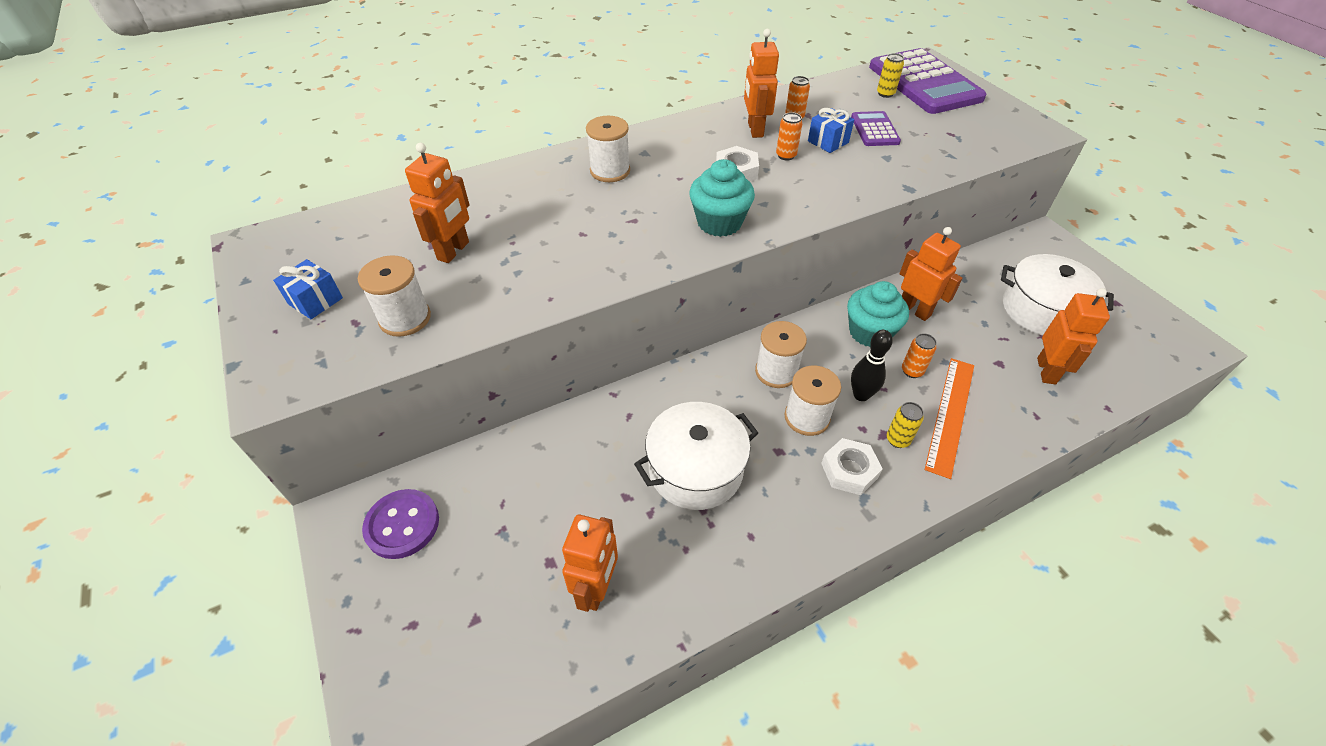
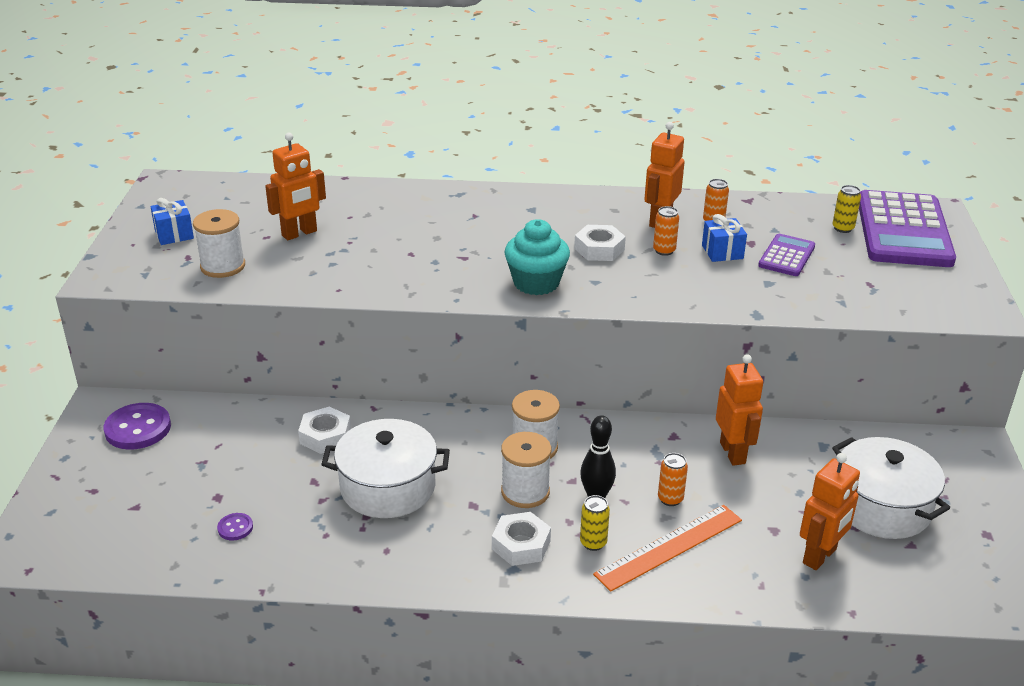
camera: 30 degrees right, 15 degrees down
(596, 443) = (325, 436): none -> white nut
(597, 588) = (235, 528): orange robot -> purple button
(610, 171) = (485, 214): white spool -> none
(869, 332) = (662, 453): turquoise cupcake -> none

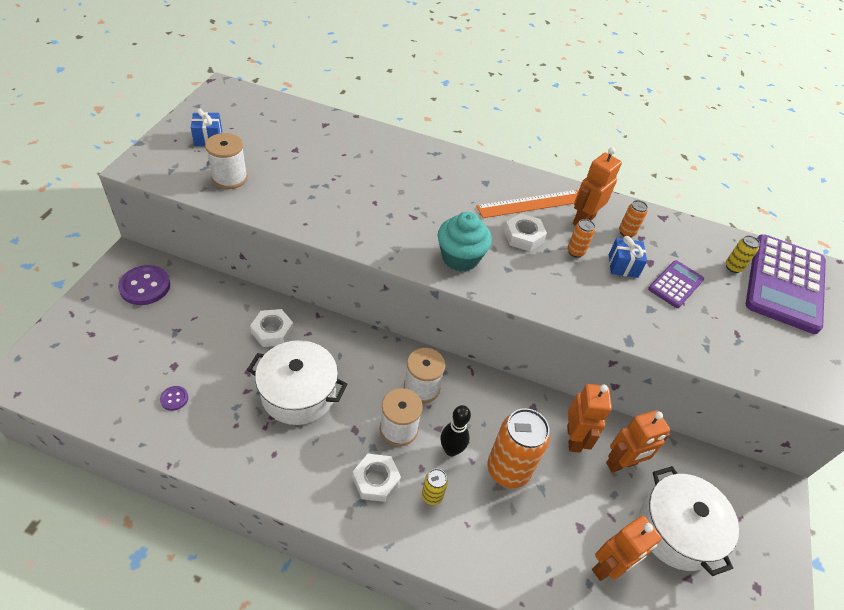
camera: 10 degrees right, 15 degrees up
(299, 233) = (299, 161): orange robot -> orange robot (621, 464)
(669, 547) = (490, 518): orange ruler -> orange ruler (531, 204)
(670, 499) = (508, 470): orange can -> orange can, size x2.14

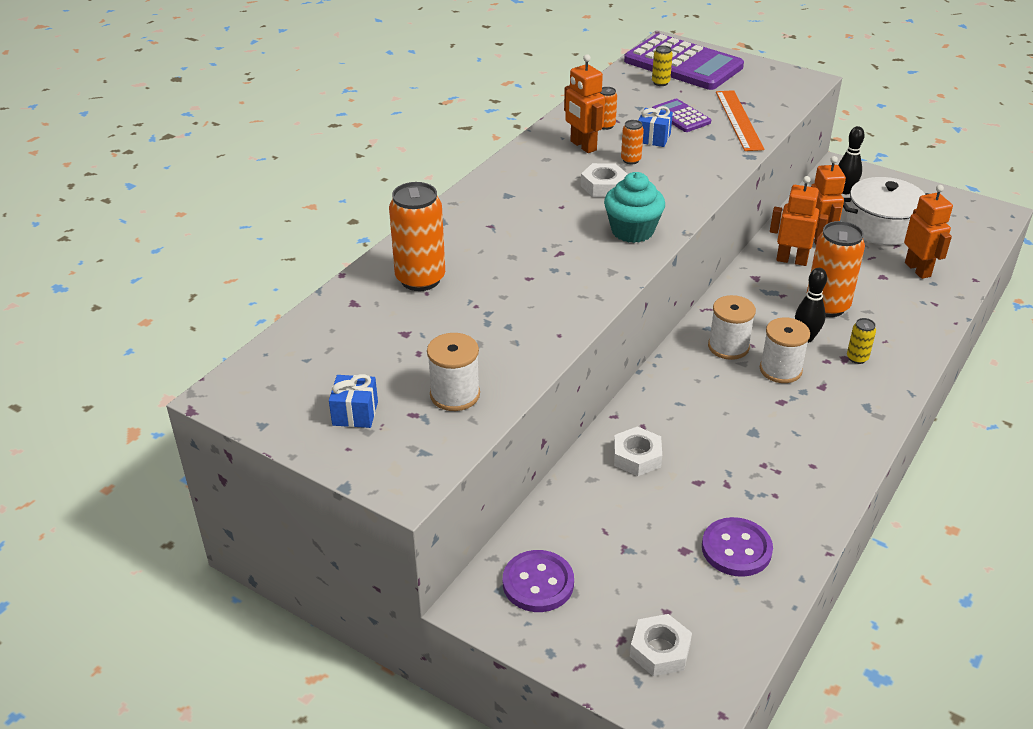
camera: 70 degrees left, 10 degrees down
(174, 399) = (736, 549): purple button -> purple button, size x2.04
(298, 393) = (732, 440): white pot -> none
(359, 150) = (420, 279): none -> orange can
(376, 480) = (842, 393): white nut -> white nut (660, 650)
(531, 204) = (551, 172): orange ruler -> orange ruler (739, 120)
(730, 493) = (845, 191): none -> black bowling pin

